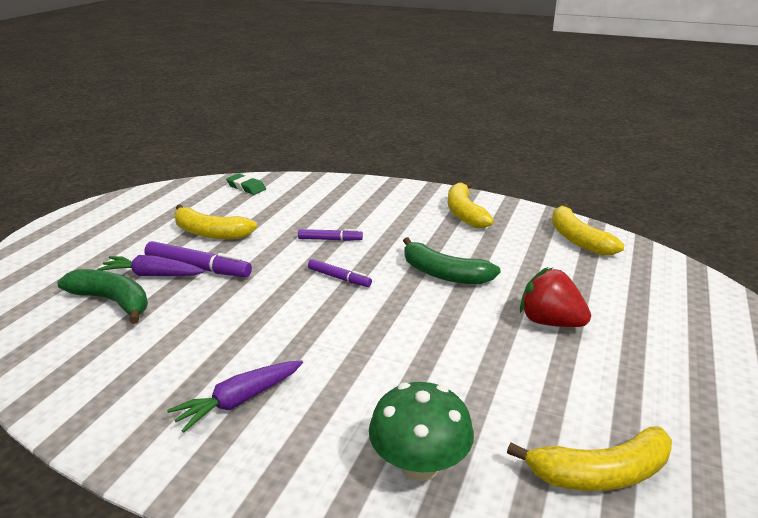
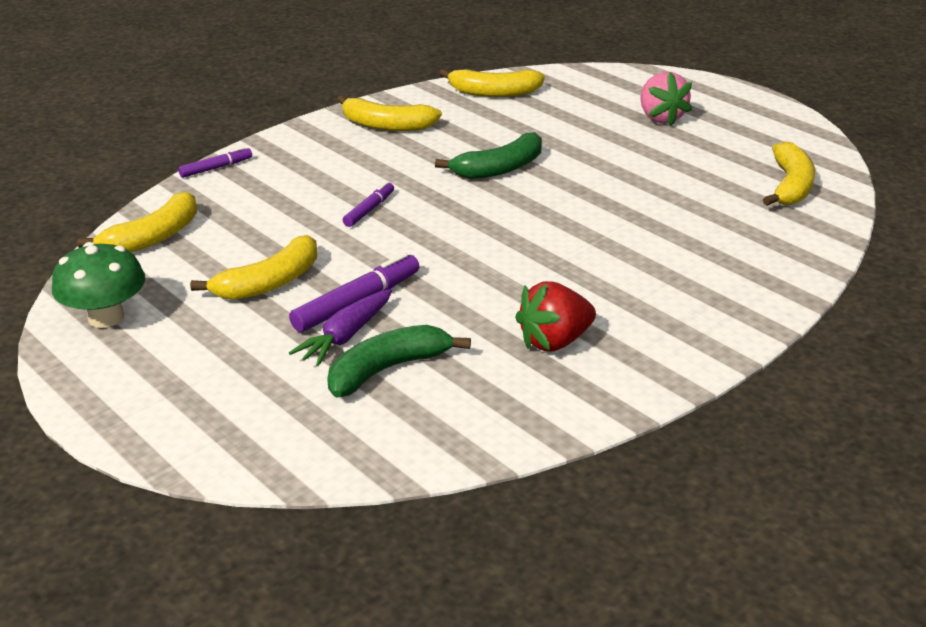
camera: 65 degrees left, 5 degrees up
(239, 401) = (631, 310): purple carrot -> none
(246, 187) = (153, 237): green eraser -> yellow banana
(339, 278) = (459, 222): purple marker -> purple marker (216, 168)
(419, 465) = (752, 246): green mushroom -> green mushroom (106, 317)
(550, 322) = (614, 147): red strawberry -> red strawberry (554, 341)
(651, 336) = (660, 118): none -> pink strawberry

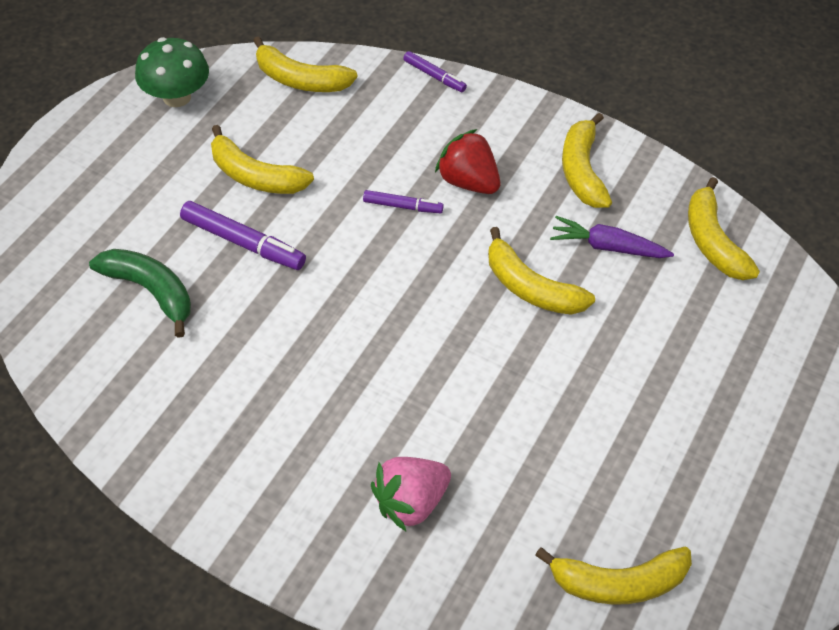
camera: 70 degrees right, 20 degrees up
(346, 336) = (191, 250): purple carrot -> purple carrot (607, 247)
(499, 168) = (531, 287): green banana -> yellow banana
(554, 341) = (221, 401): red strawberry -> red strawberry (468, 181)
(660, 118) = (736, 418): pink strawberry -> pink strawberry (410, 502)

